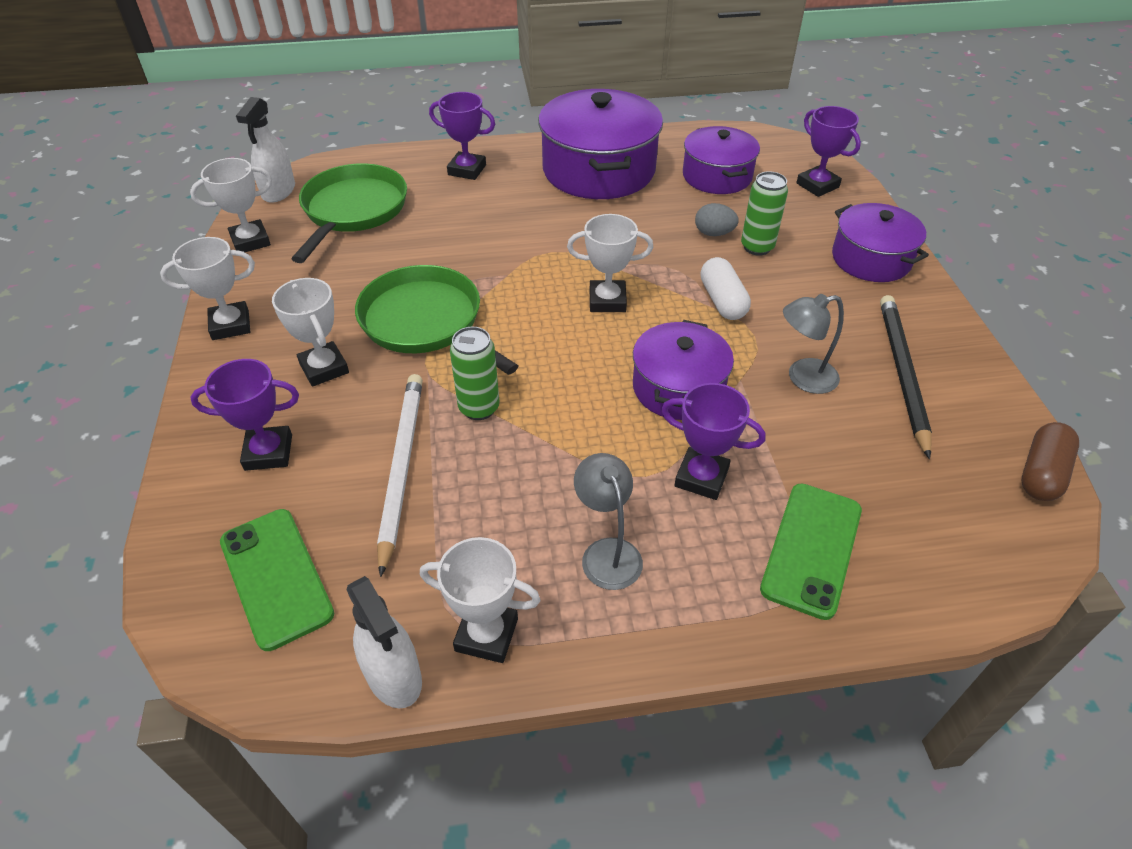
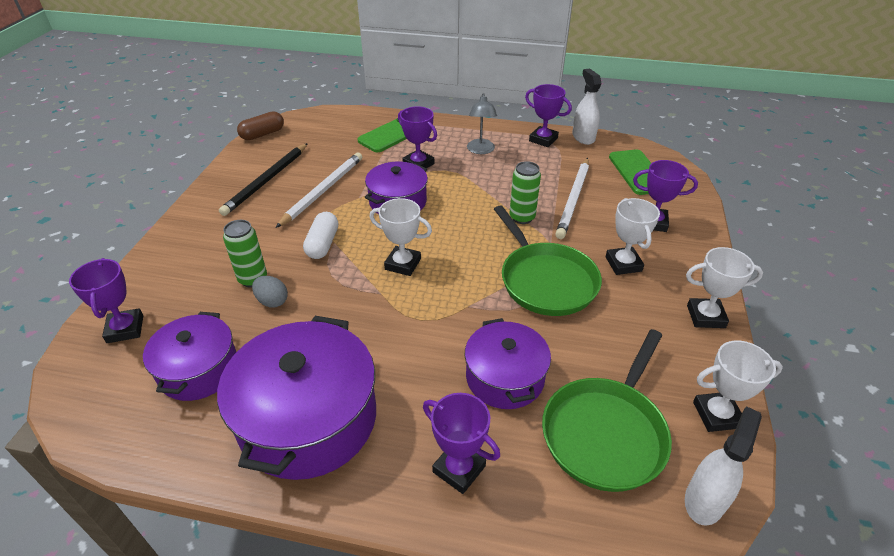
camera: 160 degrees left, 5 degrees down
(486, 634) = (543, 139): white trophy -> purple trophy
(802, 378) = (323, 191): grey lamp -> white pencil
(871, 259) = (185, 248): purple pot -> purple pot (505, 377)

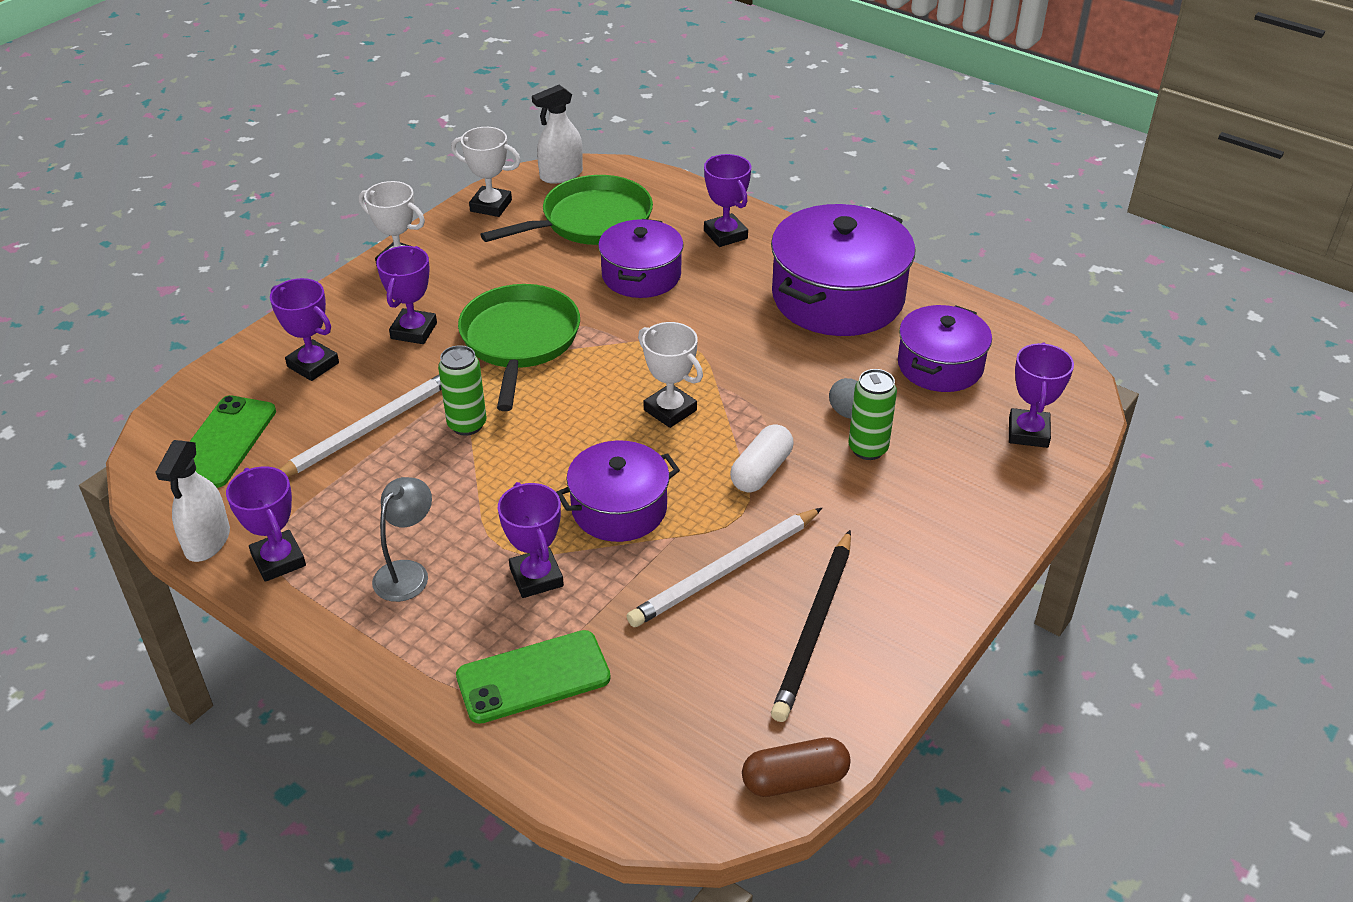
camera: 155 degrees left, 0 degrees up
(267, 181) = (814, 628): black pencil -> black pencil turned 150 degrees clockwise
(623, 264) = (414, 331): white trophy -> purple trophy

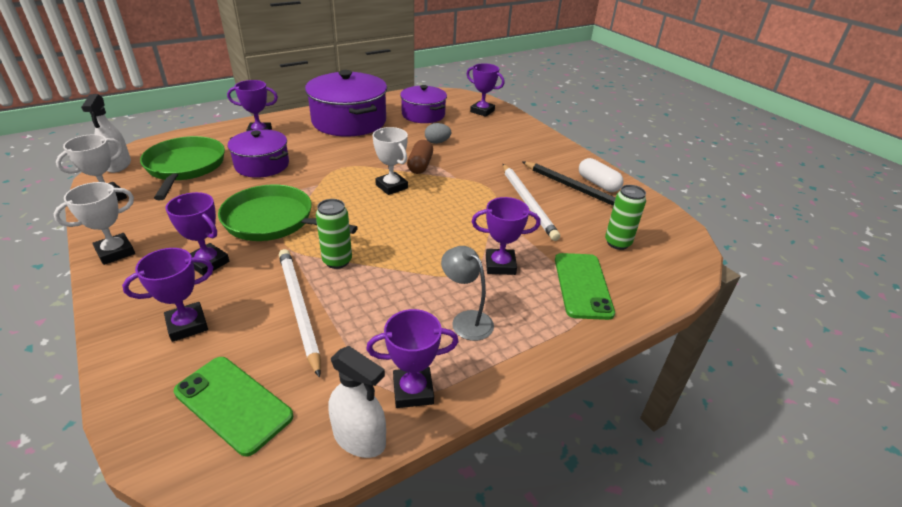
camera: 70 degrees left, 5 degrees down
(619, 508) = (460, 222): purple pot -> none
(670, 410) = (391, 186): white trophy -> white trophy turned 75 degrees clockwise
(761, 471) = (461, 174): white capsule -> white capsule (598, 184)
(794, 779) = (672, 220): brown capsule -> brown capsule (420, 165)
(868, 449) = (466, 145): green can -> green can (617, 243)

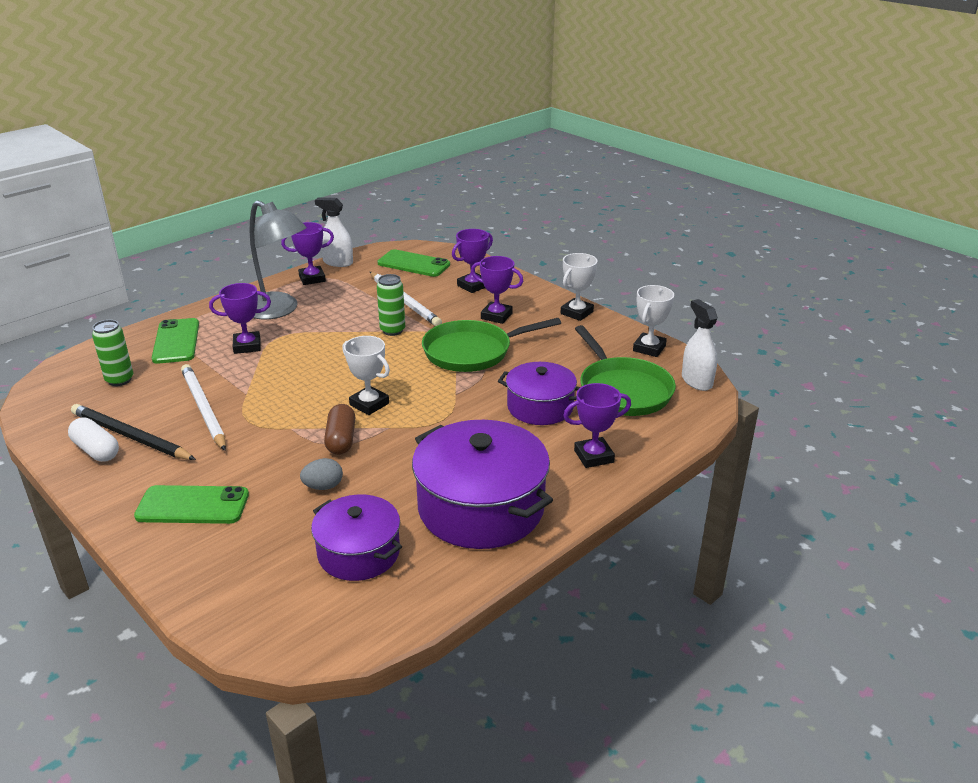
camera: 170 degrees right, 5 degrees down
(273, 221) = (472, 352): green pan -> green pan turned 150 degrees clockwise
(466, 320) = (279, 310): grey lamp -> grey lamp, size x1.78
(482, 111) = (242, 589): purple trophy -> none
(517, 144) = (192, 505): none -> green phone

